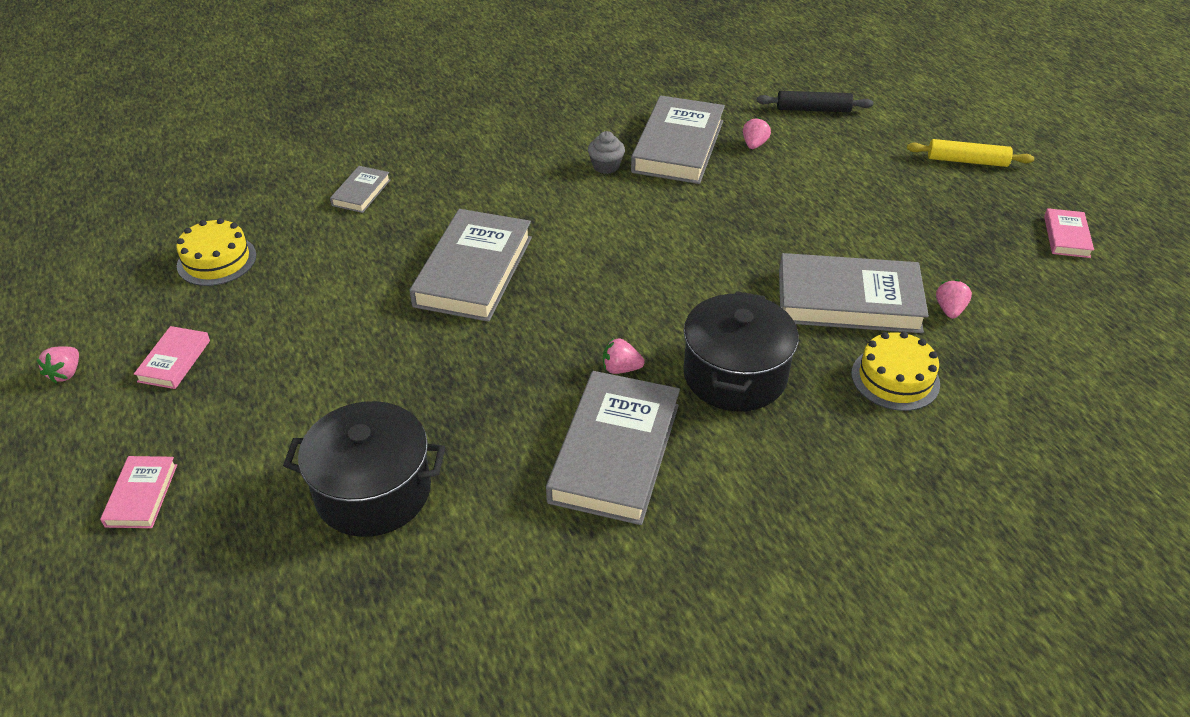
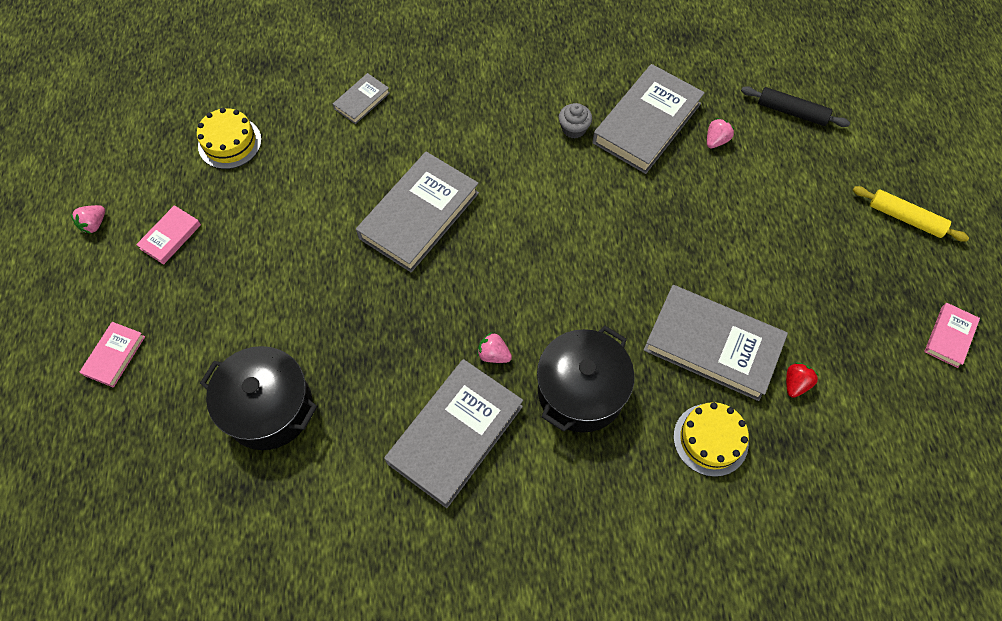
camera: 20 degrees right, 20 degrees up
(949, 310) = (795, 384): pink strawberry -> red strawberry

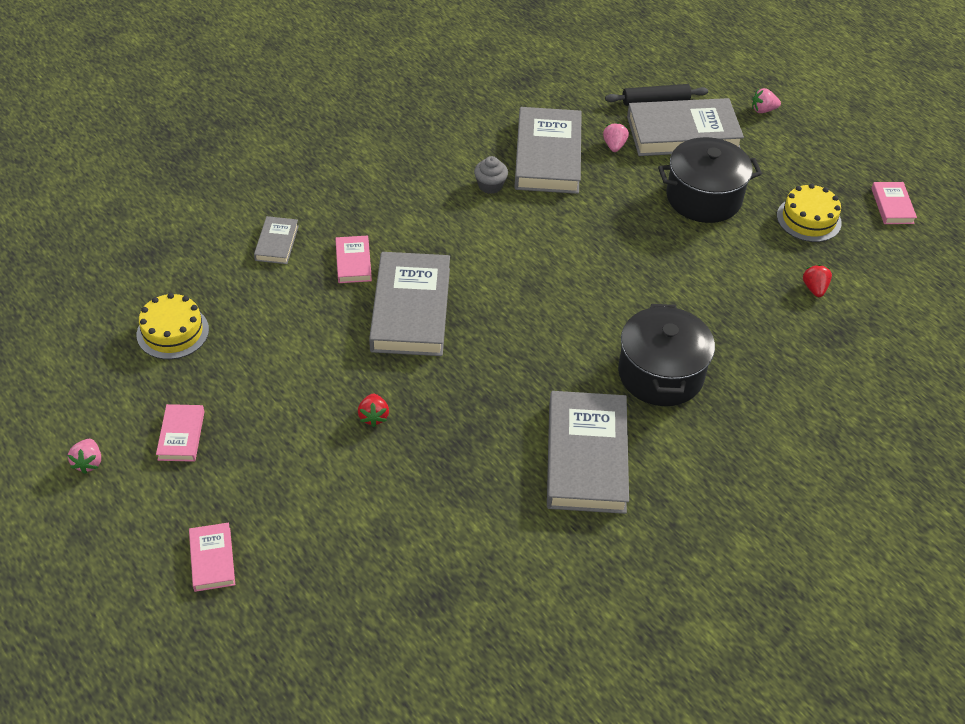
camera: 35 degrees left, 15 degrees down
(269, 408) = (404, 522): black pot -> black pot (703, 198)
(317, 299) = (373, 417): none -> red strawberry
(407, 148) = (353, 262): none -> pink book
(493, 354) = (567, 383): pink strawberry -> pink strawberry (763, 110)
(710, 439) = (786, 357): yellow cake -> yellow cake (808, 219)
(712, 345) = (733, 292): grey book -> grey book (683, 133)
(905, 218) = (798, 140): yellow rolling pin -> none

